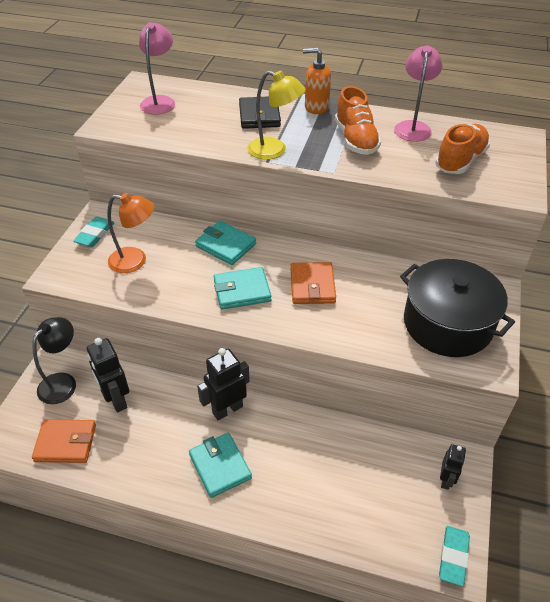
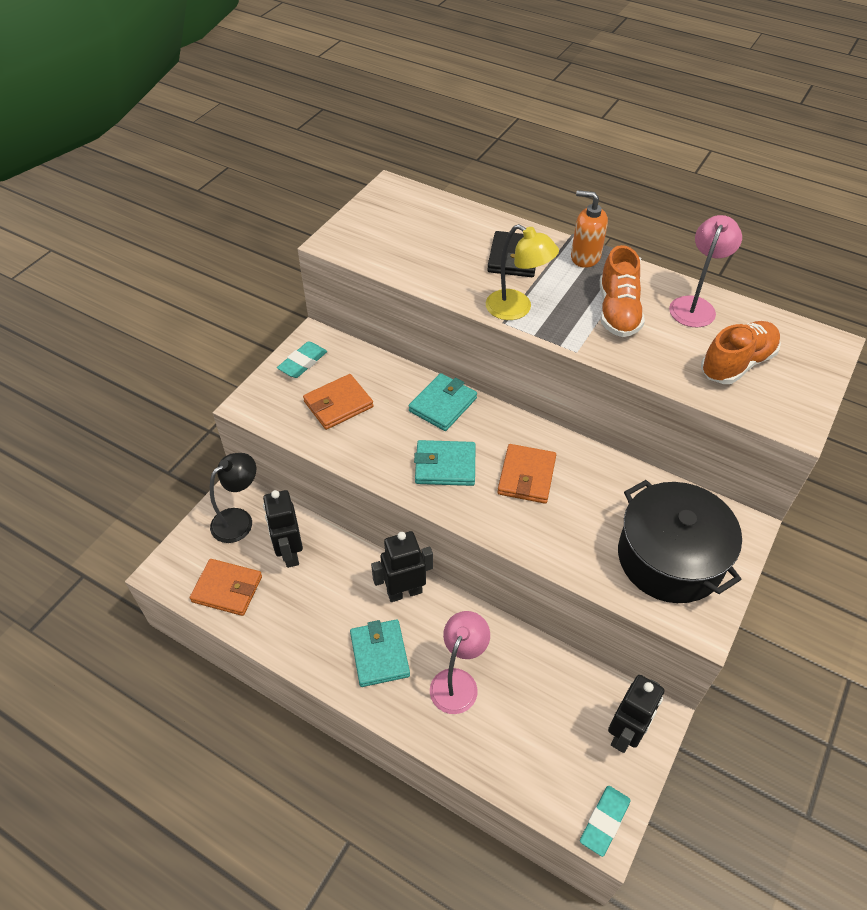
camera: 15 degrees right, 5 degrees up
(135, 261) = (338, 404): orange lamp -> orange wallet
(160, 101) = (404, 218): pink lamp -> pink lamp (458, 681)
(226, 245) = (443, 404): turquoise wallet -> turquoise wallet turned 75 degrees clockwise
(446, 480) = (625, 734): black robot -> black robot, size x1.63

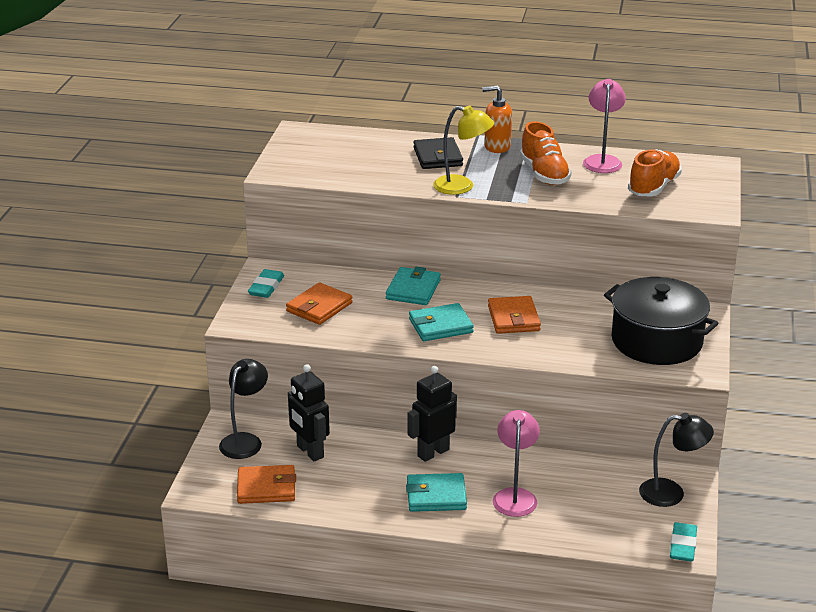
camera: 20 degrees left, 20 degrees down
(379, 654) = (436, 496): turquoise wallet -> turquoise wallet turned 60 degrees counterclockwise
(625, 734) = (671, 493): black robot -> black lamp

